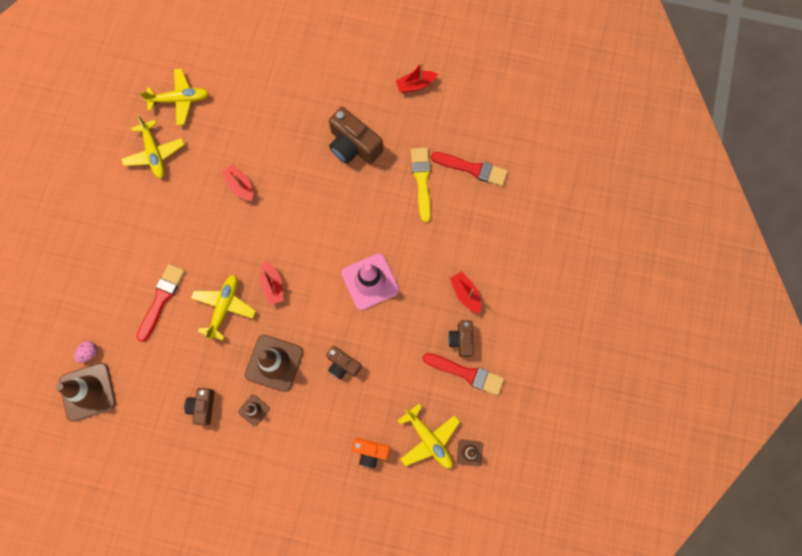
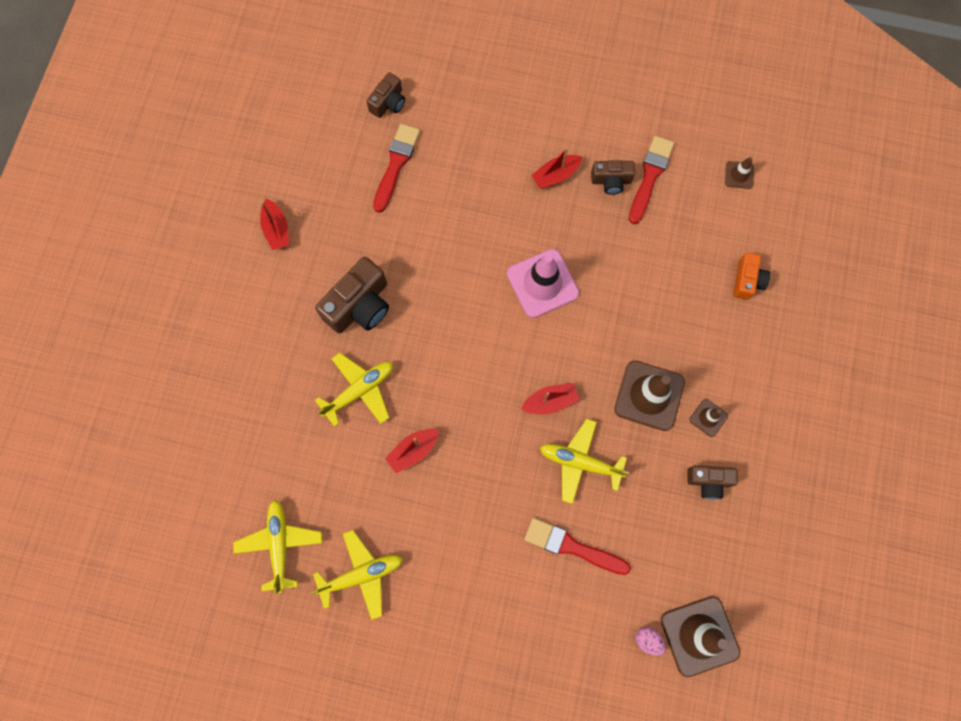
camera: 90 degrees left, 0 degrees up
(343, 365) = (647, 314): brown camera -> brown camera (388, 103)
(422, 180) = (410, 223): yellow brush -> none
(429, 439) = (727, 217): yellow plane -> yellow plane (360, 390)

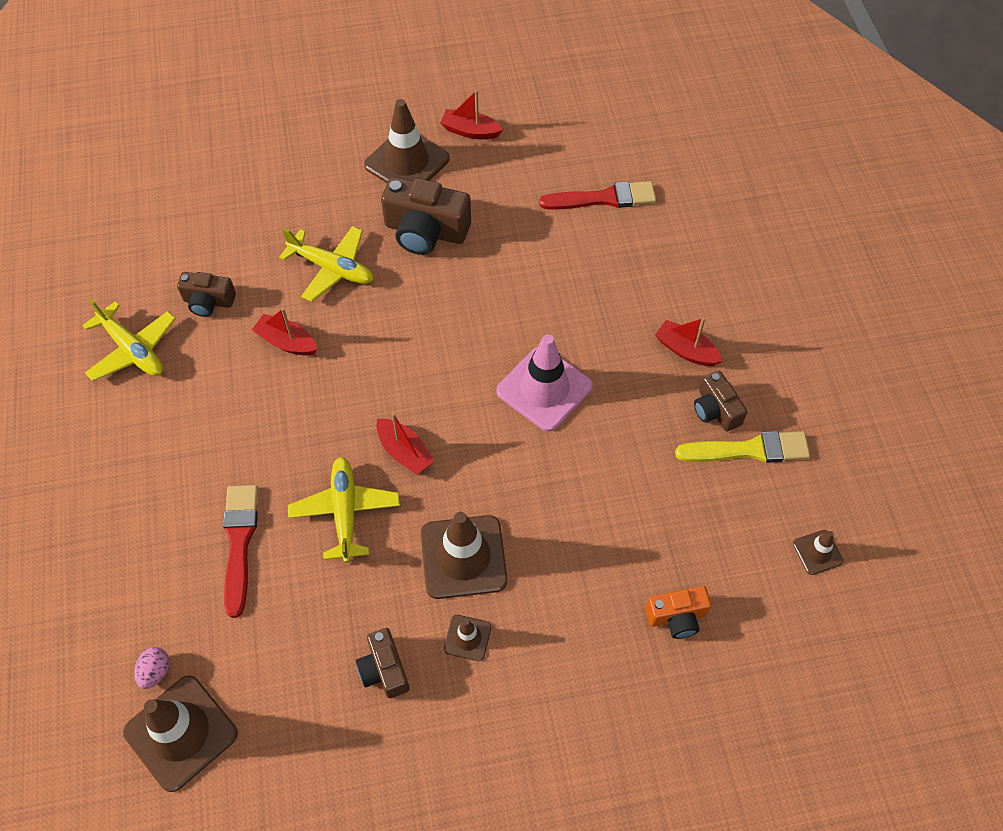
camera: 65 degrees right, 15 degrees down
(277, 229) = (470, 131): red boat -> red boat turned 60 degrees clockwise
(280, 544) = (139, 267): yellow plane -> none
(282, 291) = (407, 162): none -> brown traffic cone
(388, 103) = (670, 164): brown camera -> brown camera (208, 301)
(650, 176) = (749, 450): red brush -> yellow brush

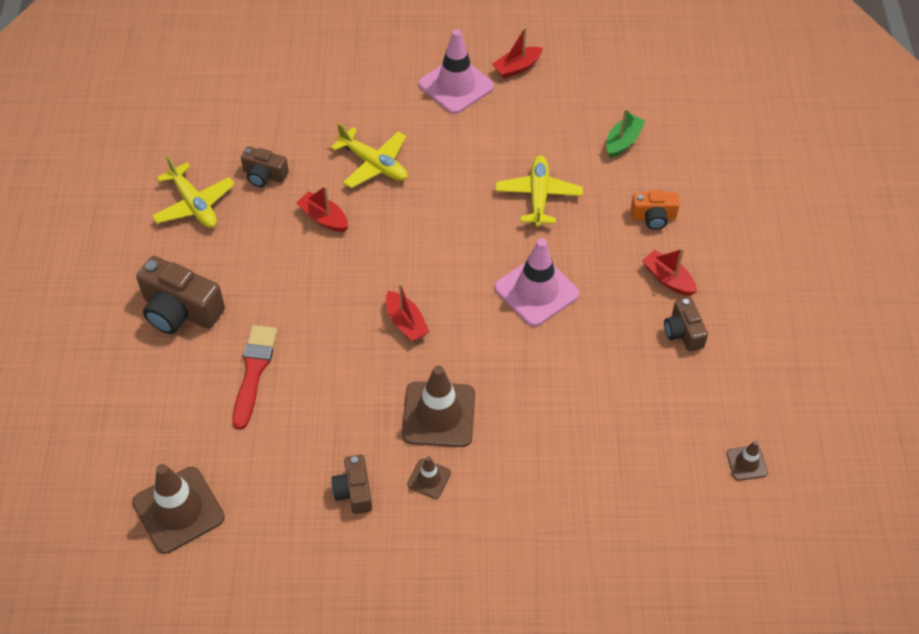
camera: 10 degrees right, 5 degrees down
(155, 672) = (167, 460): pink egg -> none
(345, 512) = (346, 362): yellow plane -> yellow plane (538, 196)
(407, 162) = (456, 85): brown traffic cone -> pink traffic cone
(425, 231) = (460, 145): brown camera -> brown camera (180, 310)
(470, 131) = (517, 67): red boat -> red boat turned 60 degrees counterclockwise
(603, 198) = (623, 141): red brush -> green boat
(677, 616) = (611, 493): orange camera -> orange camera (653, 217)
(749, 450) = (705, 370): yellow brush -> none

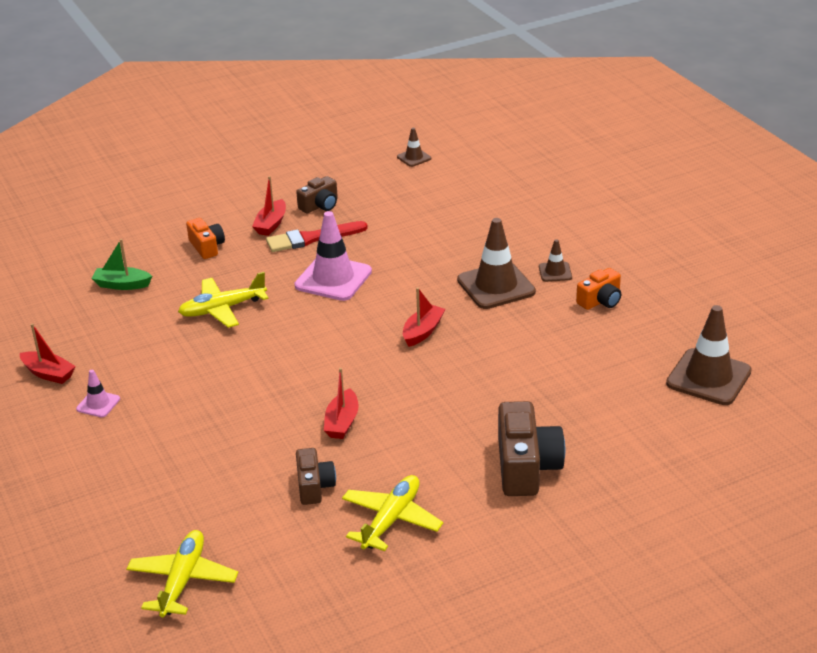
camera: 115 degrees left, 20 degrees down
(254, 371) = (547, 393): red brush -> red brush (312, 238)
(354, 491) = (600, 301): brown camera -> orange camera
(374, 164) = (247, 417): yellow plane -> yellow plane (183, 580)
(456, 85) = (98, 404): pink traffic cone -> pink traffic cone, size x0.49

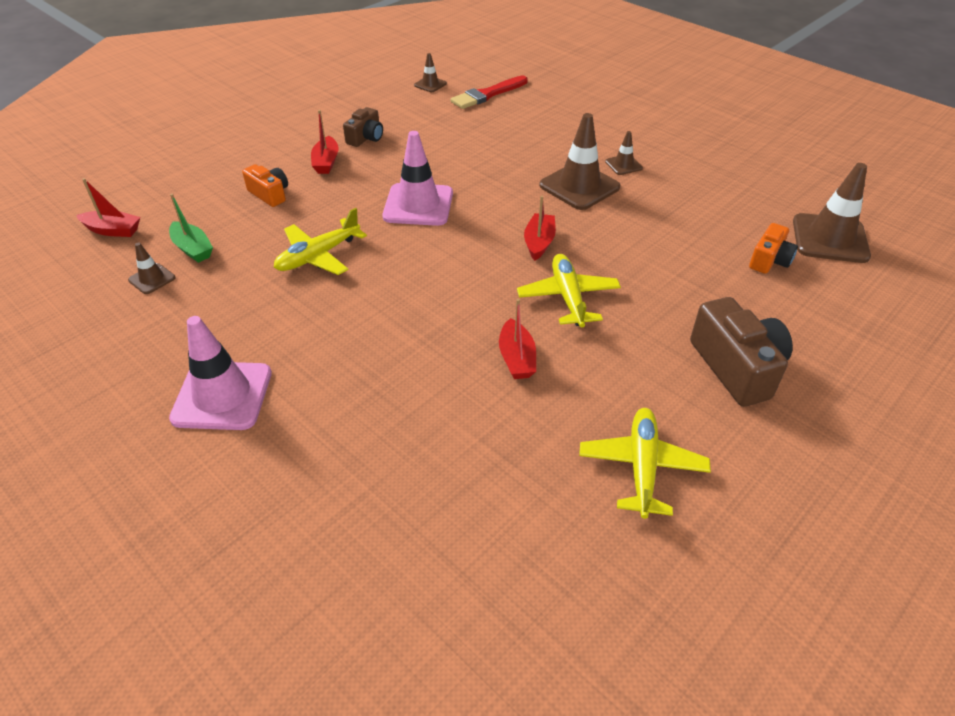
camera: 20 degrees left, 10 degrees up
(48, 374) = (144, 369): red boat -> red boat (113, 230)
(80, 304) = (152, 279): none -> brown traffic cone
(98, 404) = (222, 396): pink traffic cone -> pink traffic cone, size x2.03
(122, 285) = (193, 249): green boat -> green boat turned 120 degrees counterclockwise
(183, 580) = (442, 623): yellow plane -> yellow plane (568, 297)
(312, 238) = (375, 169): red brush -> red brush (487, 94)
(314, 486) = (531, 444): brown camera -> none
(600, 301) = (682, 184): orange camera -> orange camera (769, 260)

